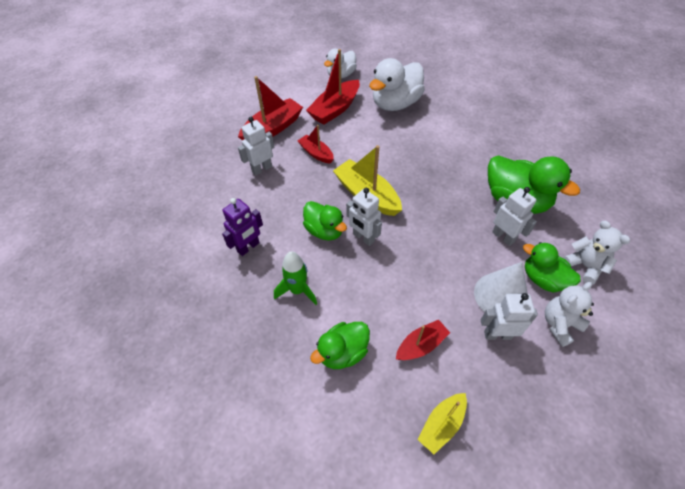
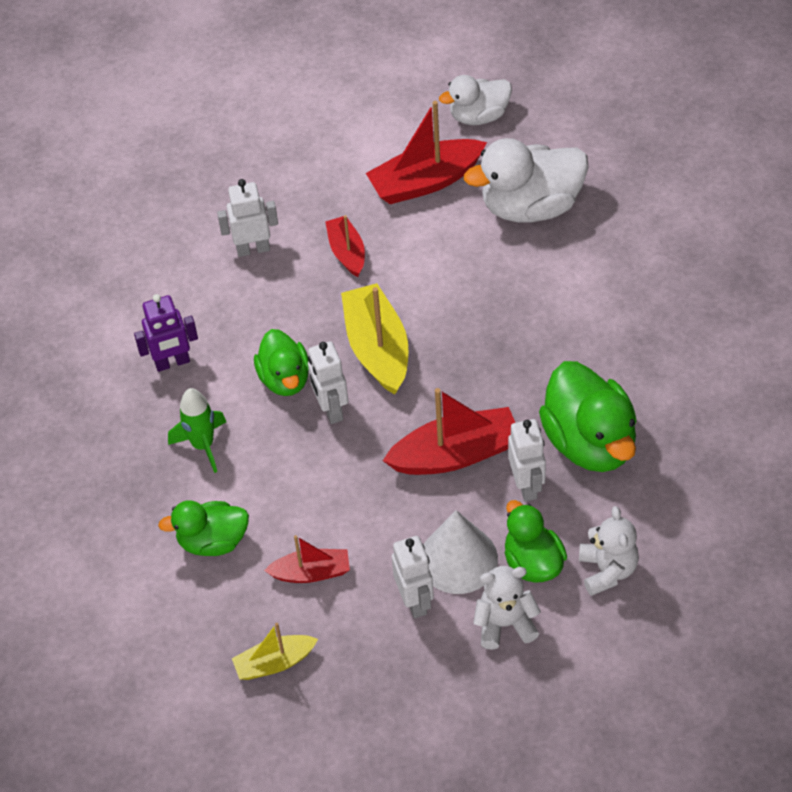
camera: 30 degrees right, 0 degrees up
(272, 128) = (307, 183): red boat -> red boat (455, 454)
(497, 334) = (415, 601): white robot -> white robot turned 45 degrees clockwise

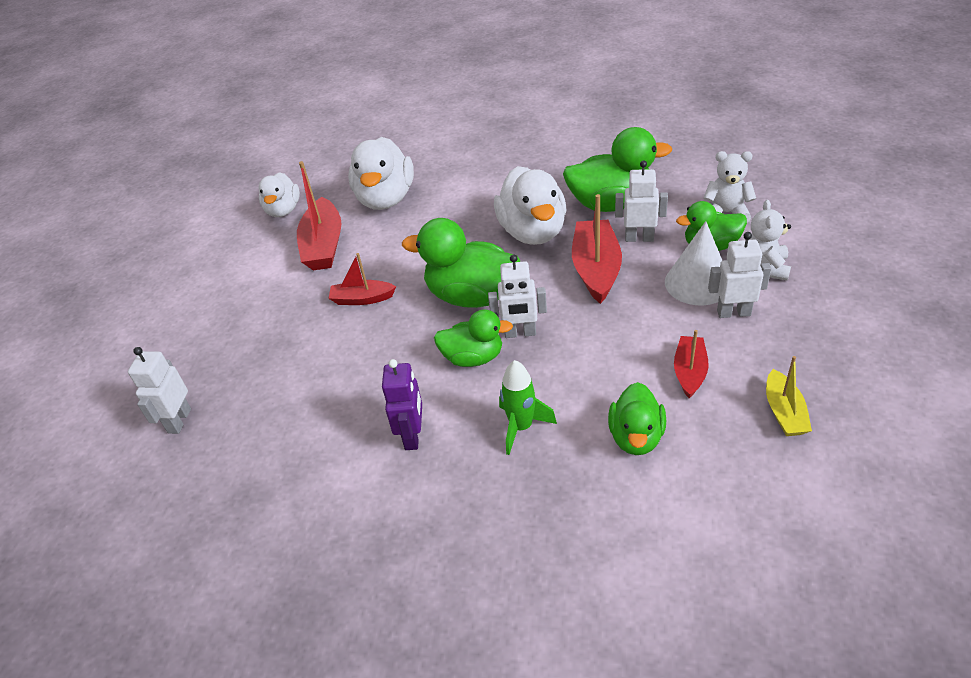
camera: 70 degrees left, 10 degrees down
(253, 249) = (318, 357): white robot -> white robot (179, 421)
(377, 348) = (471, 296): yellow boat -> green duck
(508, 374) = (533, 232): none -> white duck

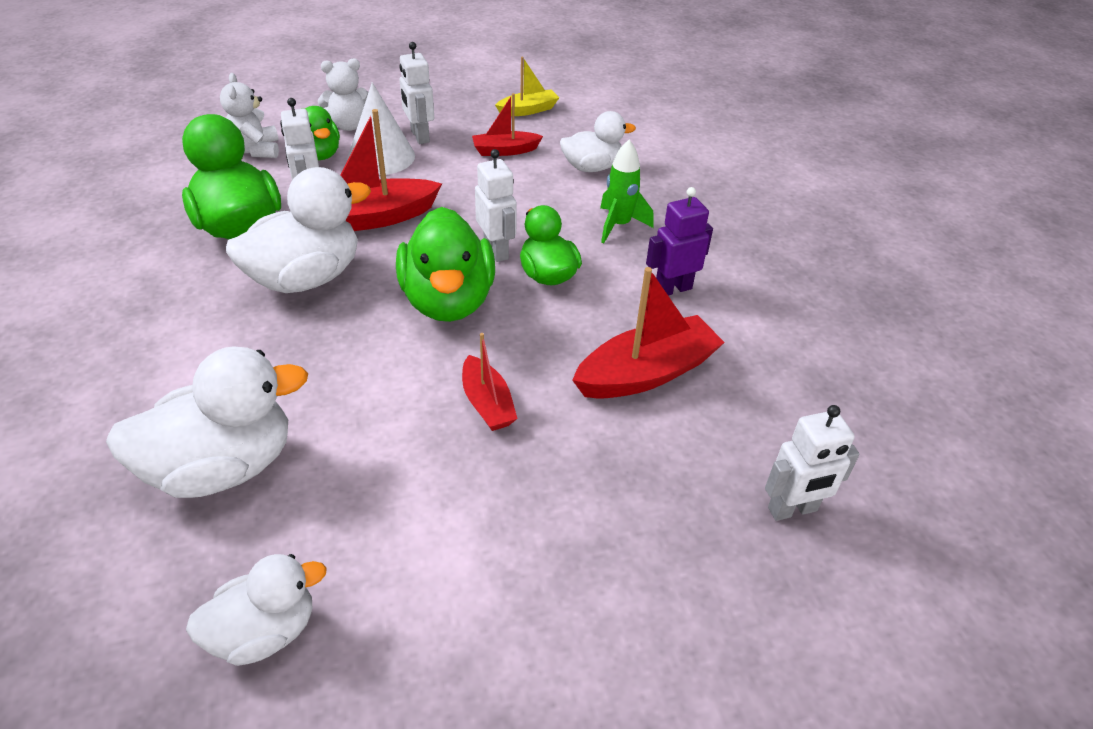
camera: 120 degrees left, 0 degrees up
(324, 245) = (372, 505): red boat -> red boat (646, 373)
(636, 437) = (592, 167): green duck -> white duck

